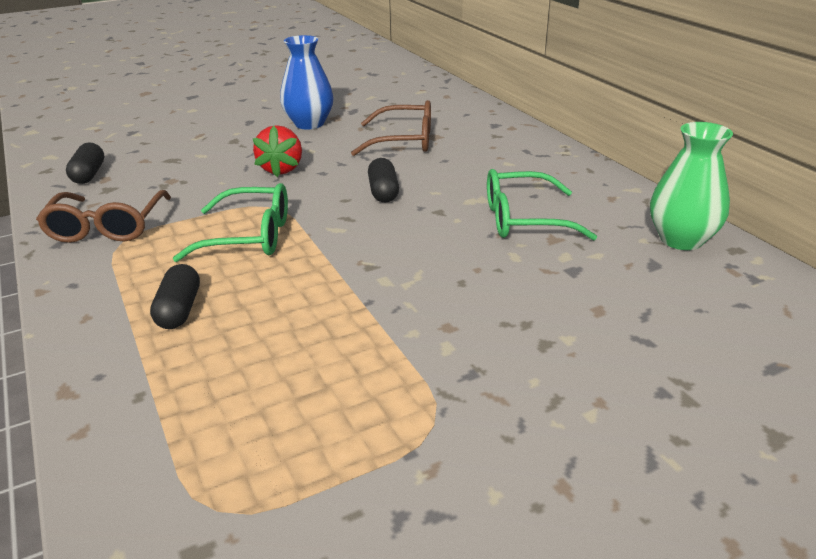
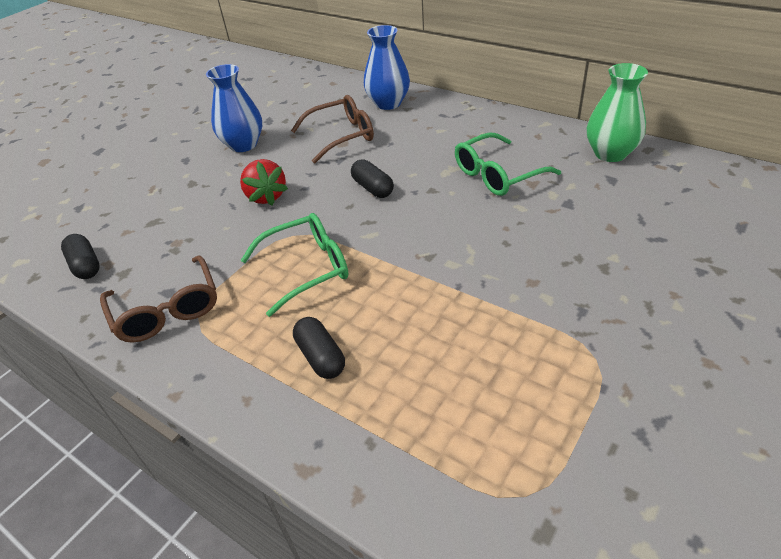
camera: 25 degrees left, 10 degrees up
(481, 126) = (388, 103): none -> blue vase

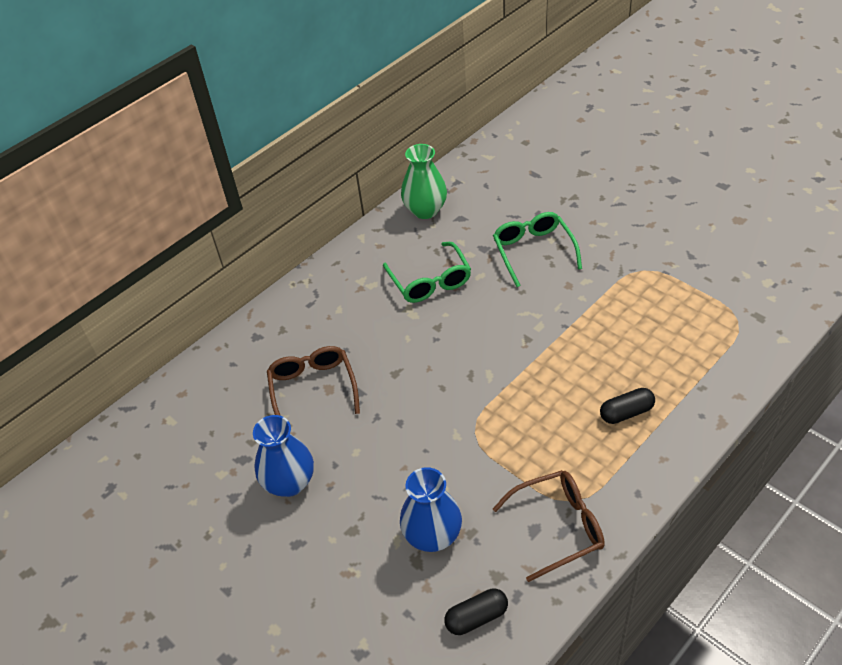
camera: 80 degrees left, 5 degrees up
(266, 196) = (404, 455): red strawberry -> none
(307, 268) = (524, 421): green glasses -> green glasses (533, 251)
(373, 188) = (420, 368): black capsule -> none
(388, 103) = (263, 344): blue vase -> blue vase (432, 536)

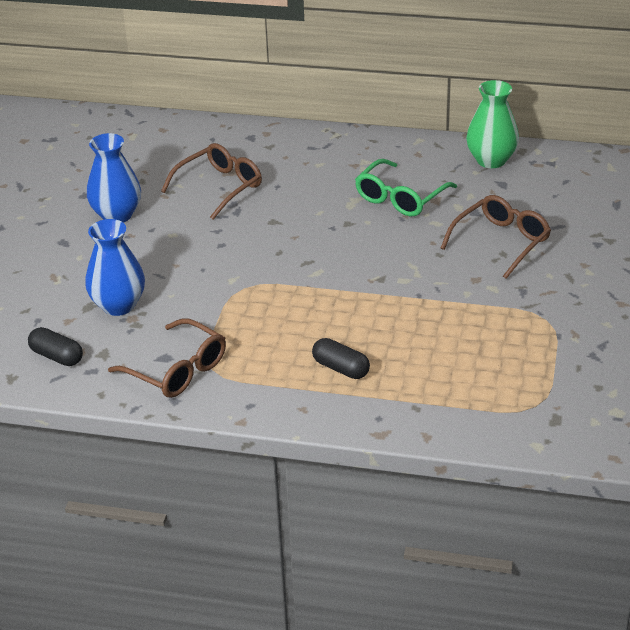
camera: 55 degrees right, 10 degrees down
(533, 251) = (501, 242): green glasses -> brown glasses

